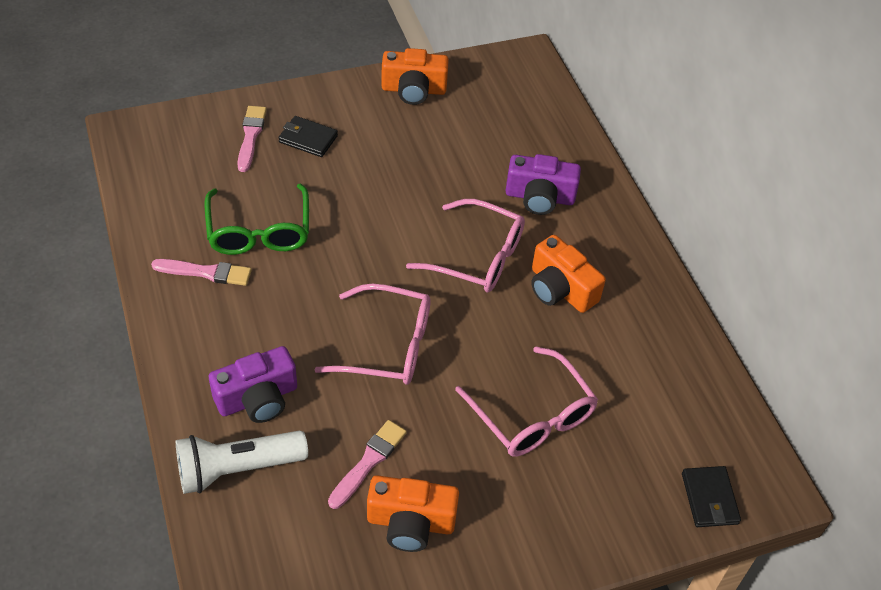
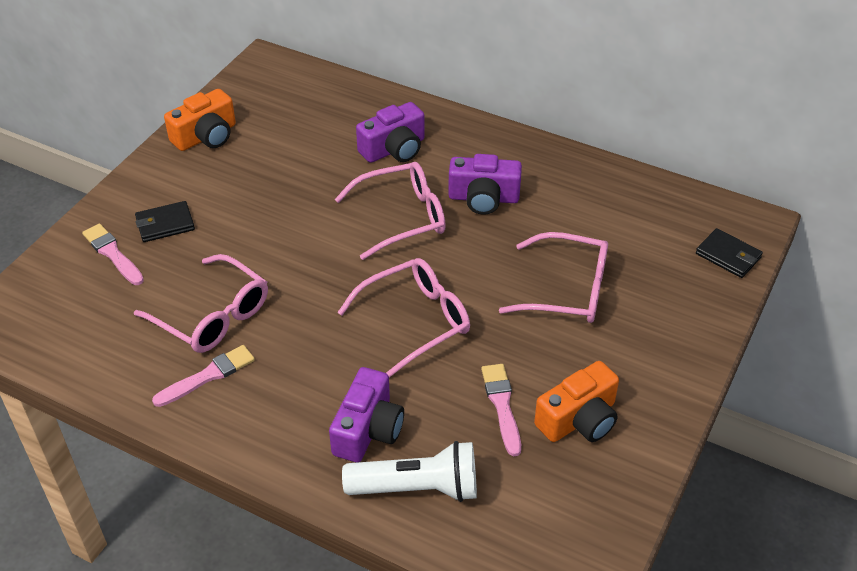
camera: 40 degrees left, 5 degrees down
(238, 469) = (417, 488): white flashlight -> white flashlight turned 120 degrees counterclockwise
(259, 231) = (212, 316): green glasses -> pink glasses
(560, 289) = (483, 198): orange camera -> purple camera

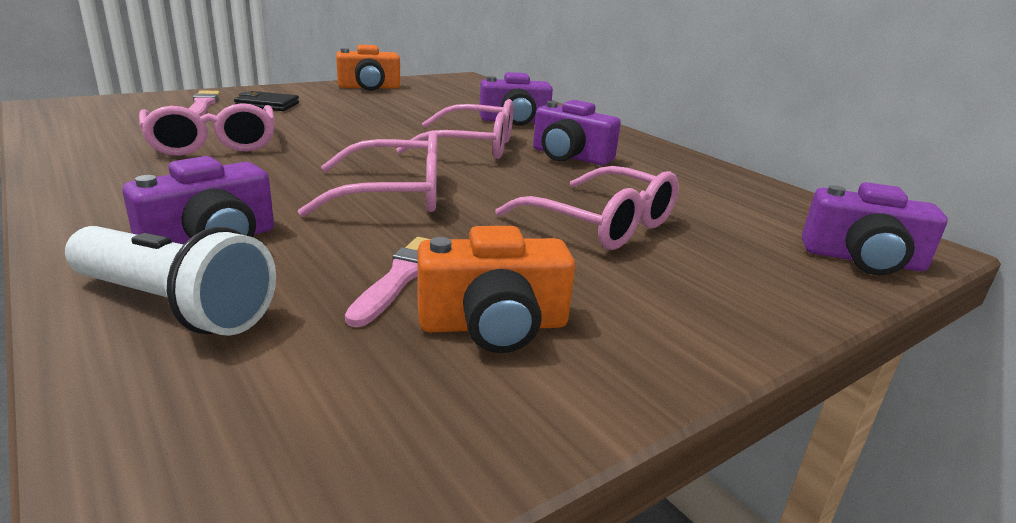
camera: 25 degrees right, 20 degrees down
(208, 376) = (138, 166): pink brush -> none
(728, 256) = (862, 260): black wallet -> purple camera

